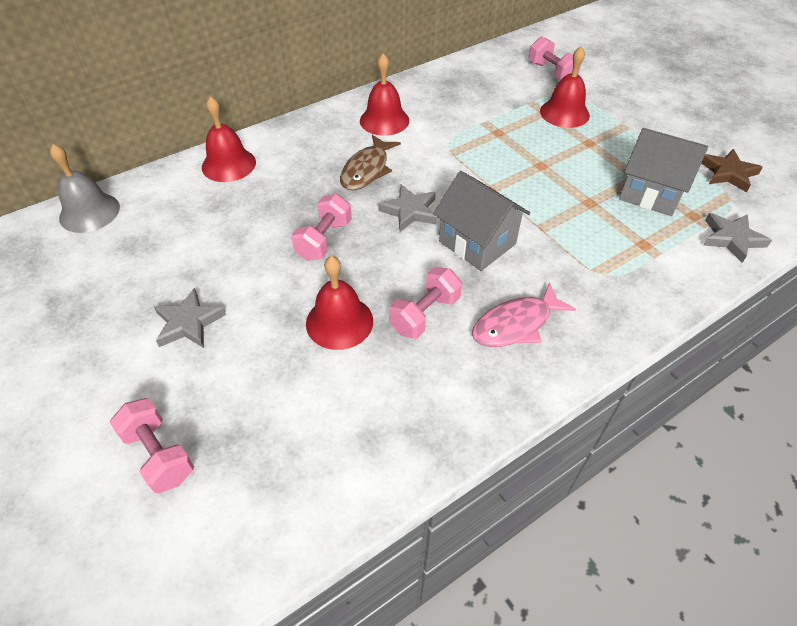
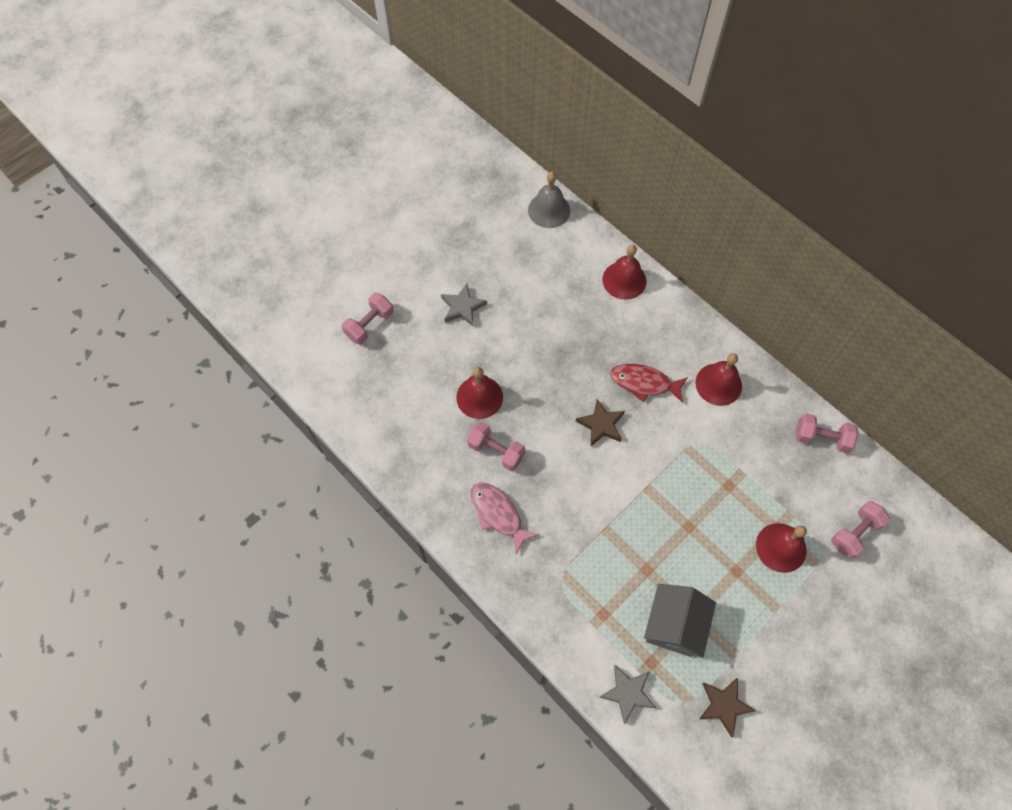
camera: 80 degrees right, 15 degrees up
(324, 240) = (555, 369): pink dumbbell -> pink dumbbell (821, 438)
(366, 170) = (644, 383): brown fish -> red fish
(410, 211) = (601, 425): grey star -> brown star
(477, 243) = (576, 480): grey house -> none

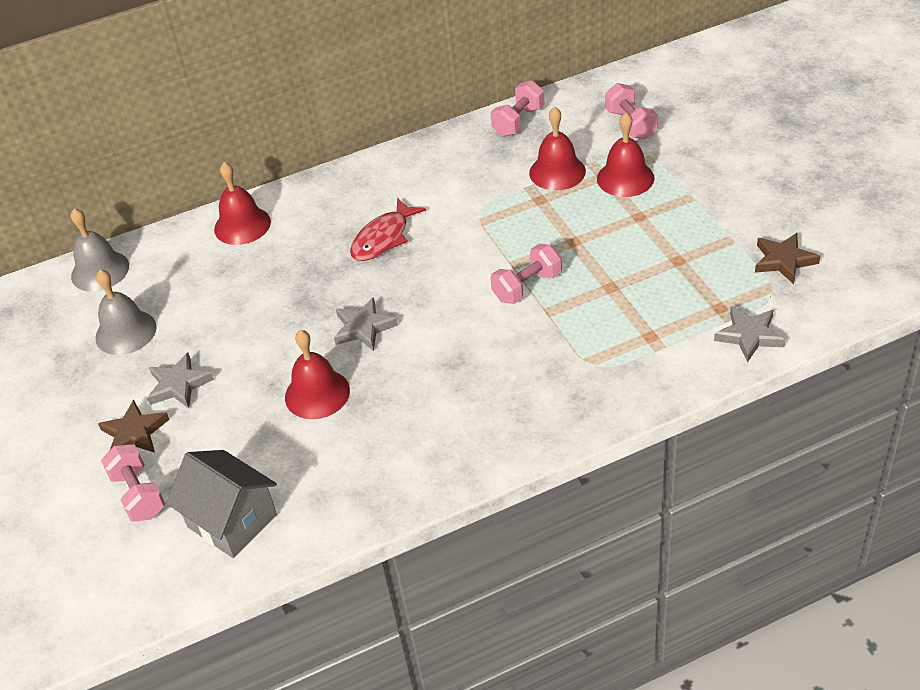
camera: 65 degrees left, 20 degrees down
(496, 451) = (400, 392): pink dumbbell -> pink dumbbell (527, 286)
(498, 253) = (126, 332): none -> grey bell
(498, 514) = (485, 408): pink fish -> none
(548, 404) = (363, 328): none -> grey star
(601, 425) = (416, 286): brown star -> brown star (135, 433)
(674, 625) = (683, 280): grey house -> grey house (232, 521)
(718, 384) = (418, 180): red bell -> red bell (557, 172)

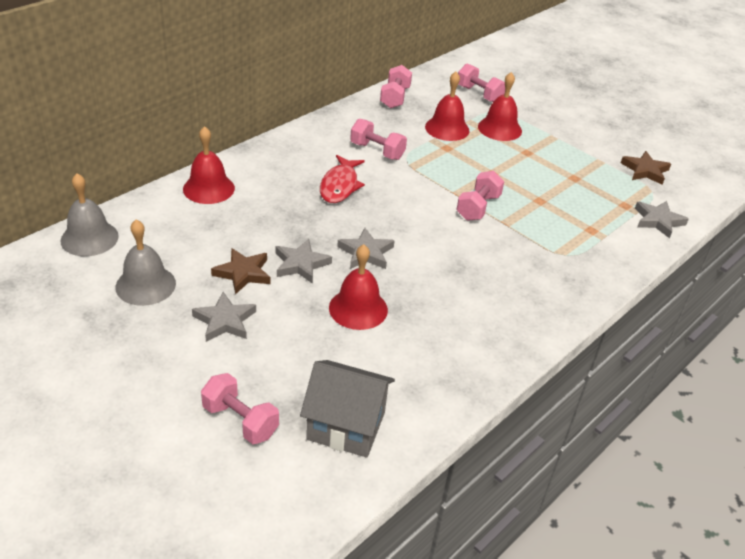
camera: 30 degrees left, 5 degrees down
(135, 433) = (205, 368): brown star -> brown star (243, 273)
(287, 331) = (301, 264): none -> grey star
(452, 196) = (377, 151): none -> pink dumbbell

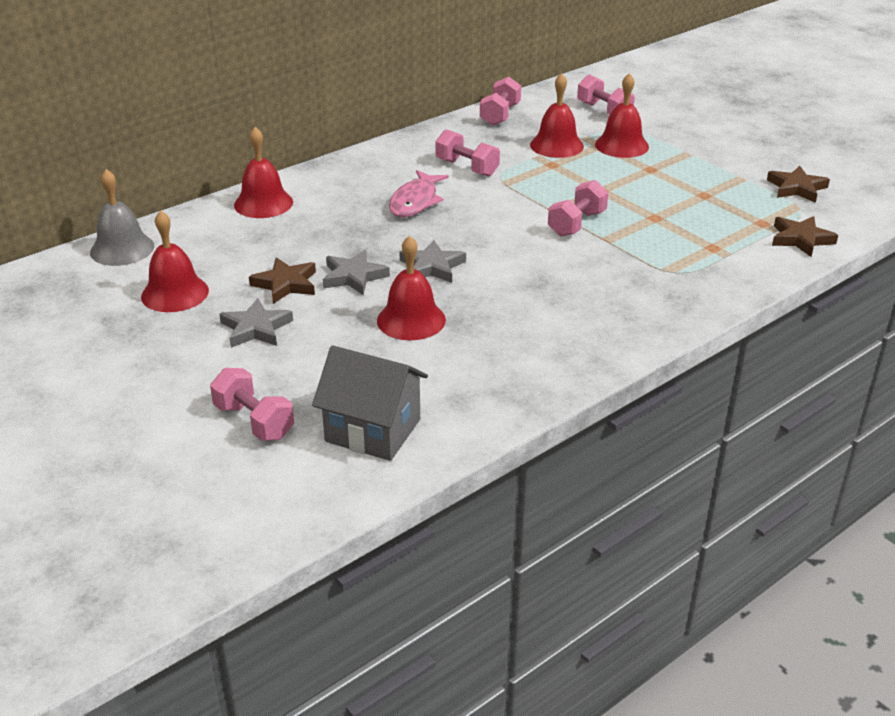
camera: 10 degrees right, 5 degrees down
(145, 285) = (175, 293): grey bell -> red bell
(340, 186) = (415, 201): red fish -> pink fish
(658, 221) = (800, 239): grey star -> brown star

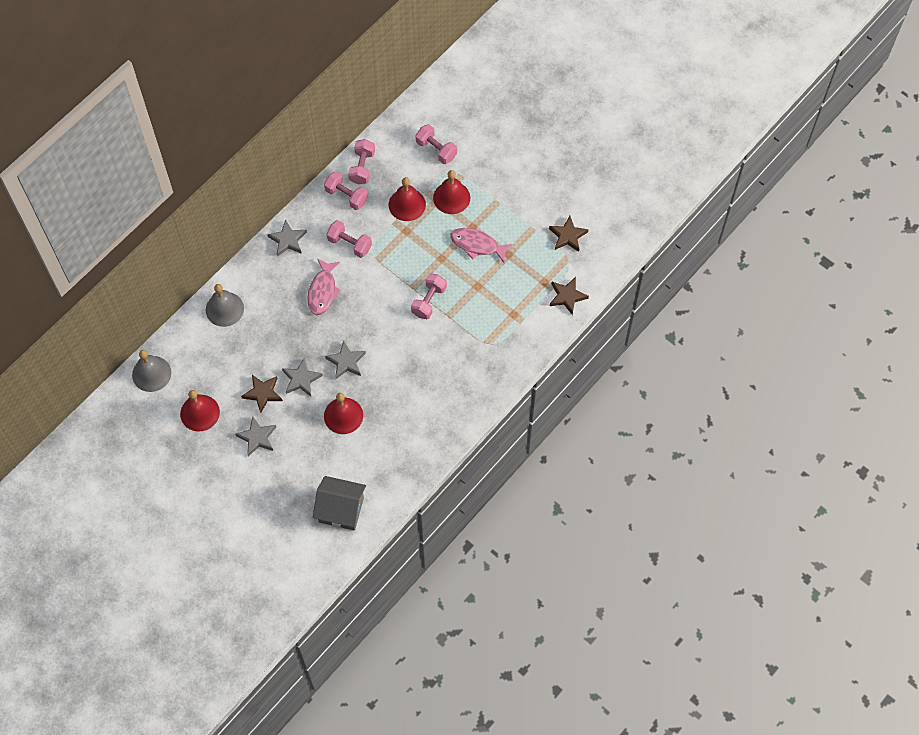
camera: 10 degrees left, 30 degrees up
(254, 421) = (278, 513): pink dumbbell -> pink dumbbell (346, 196)
(263, 203) = (224, 309): red bell -> grey bell
(379, 158) = (287, 240): none -> grey star
(656, 184) = (477, 245): none -> pink fish

